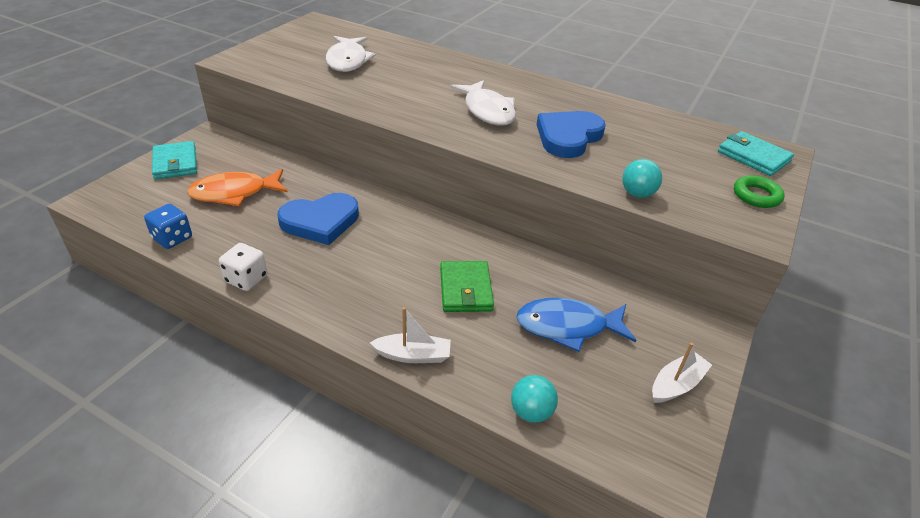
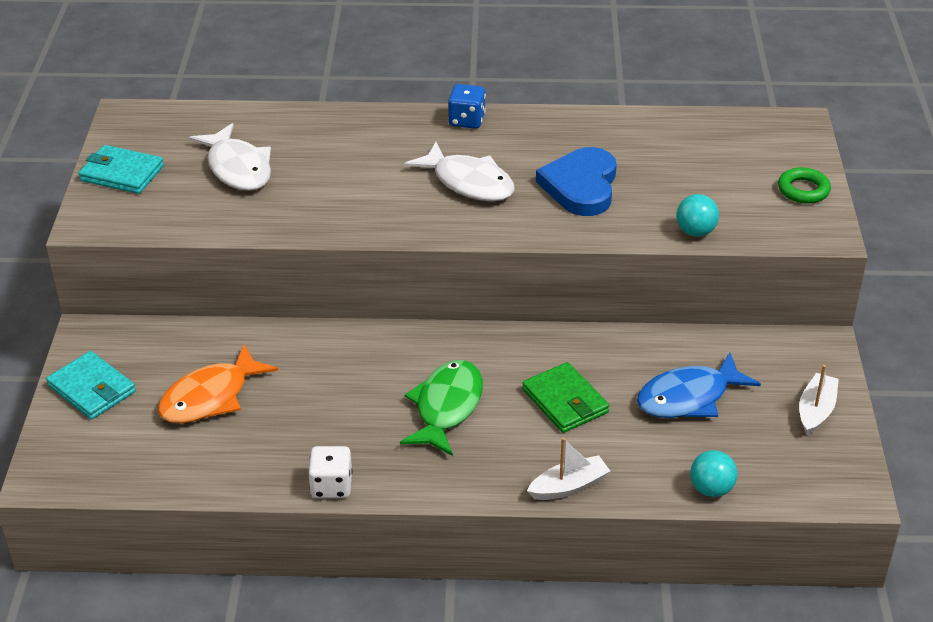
camera: 25 degrees left, 0 degrees up
(172, 238) = (199, 478): blue dice -> blue dice (466, 120)
(320, 221) = (346, 390): blue heart -> none
(375, 259) = (446, 407): none -> green fish
(753, 157) = (775, 141): turquoise wallet -> turquoise wallet (122, 173)

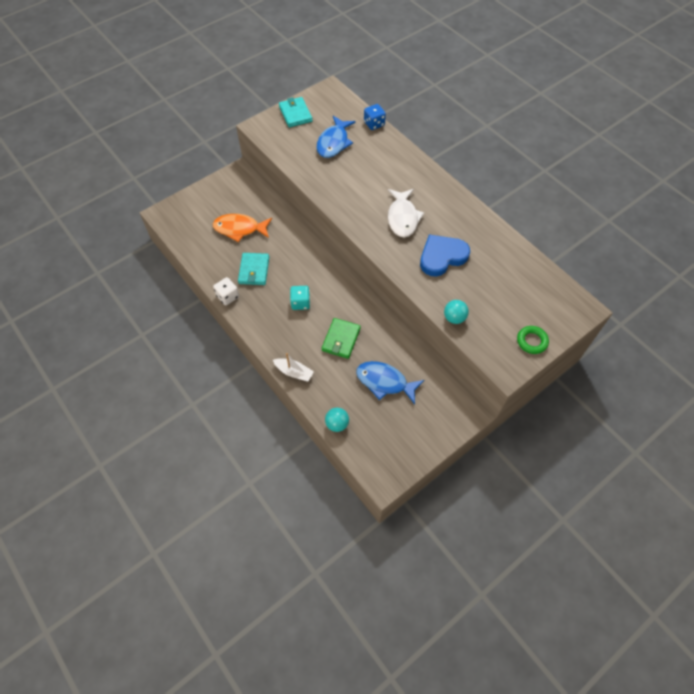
camera: 50 degrees right, 20 degrees up
(92, 389) = (213, 194): turquoise wallet -> turquoise wallet (254, 270)
(238, 168) = (334, 142): white fish -> blue fish
(446, 407) = (300, 303): green fish -> turquoise dice
(466, 120) = (444, 189): blue dice -> blue dice (374, 124)
(816, 410) = (422, 436): white boat -> none

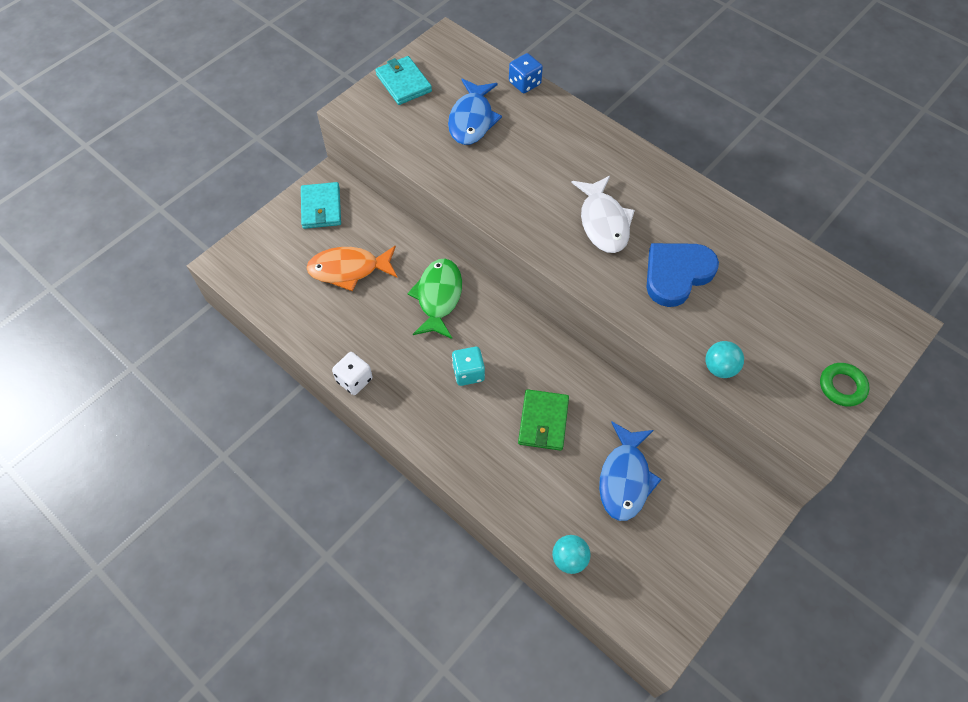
camera: 10 degrees left, 0 degrees up
(254, 270) = (386, 332): turquoise wallet -> turquoise wallet (321, 207)
(292, 254) = (438, 297): none -> green fish
(294, 372) = (484, 486): white boat -> none
(385, 382) = (625, 478): blue fish -> blue fish turned 90 degrees counterclockwise

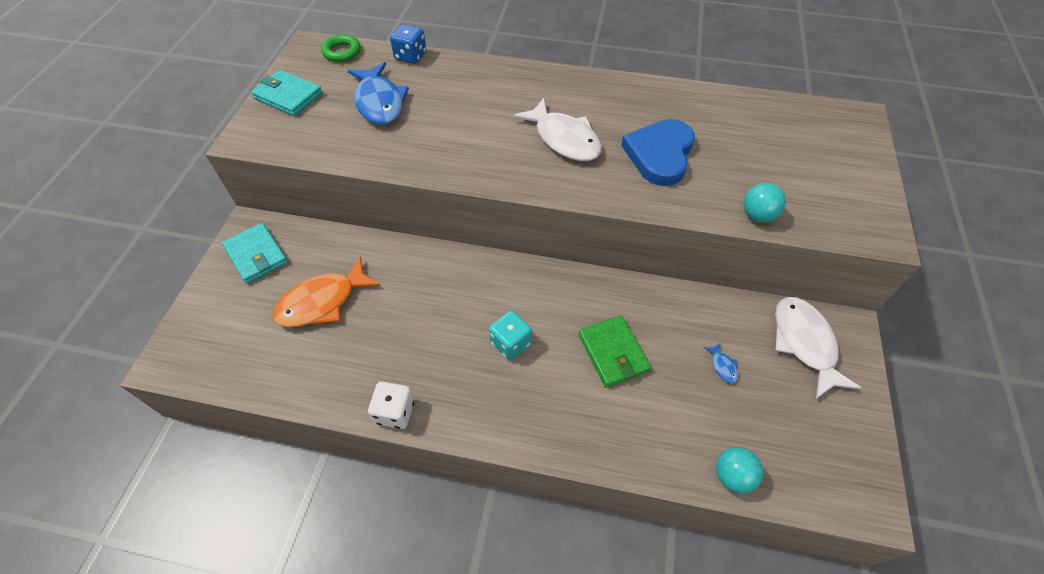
camera: 30 degrees left, 5 degrees down
(438, 297) = (434, 285): green fish -> none
(625, 478) = (722, 366): blue fish -> blue fish, size x0.40
(711, 498) = (804, 343): none -> white fish
(842, 386) = (861, 184): green ring -> green ring (342, 52)

